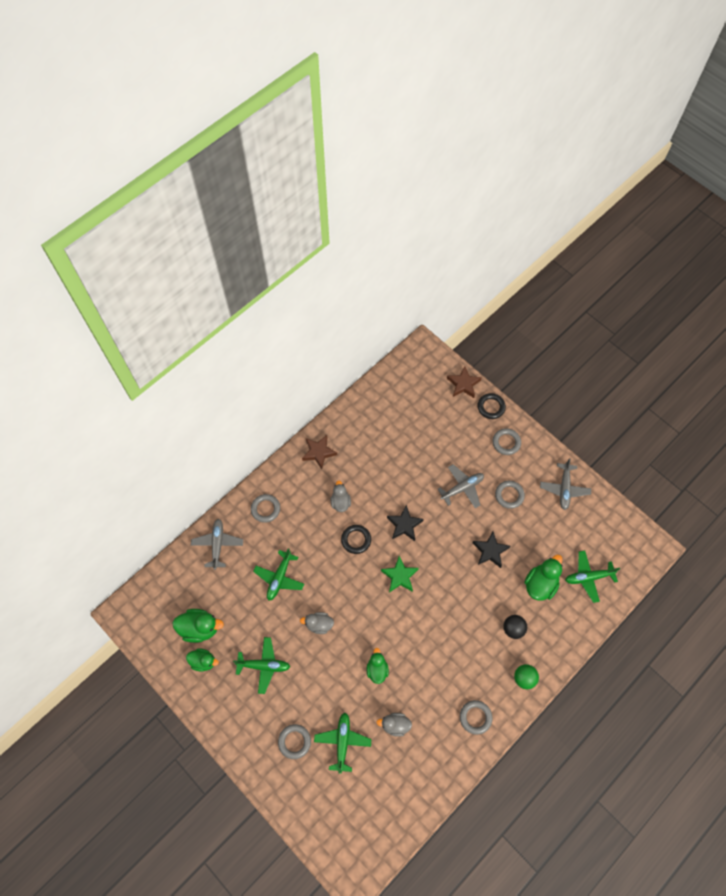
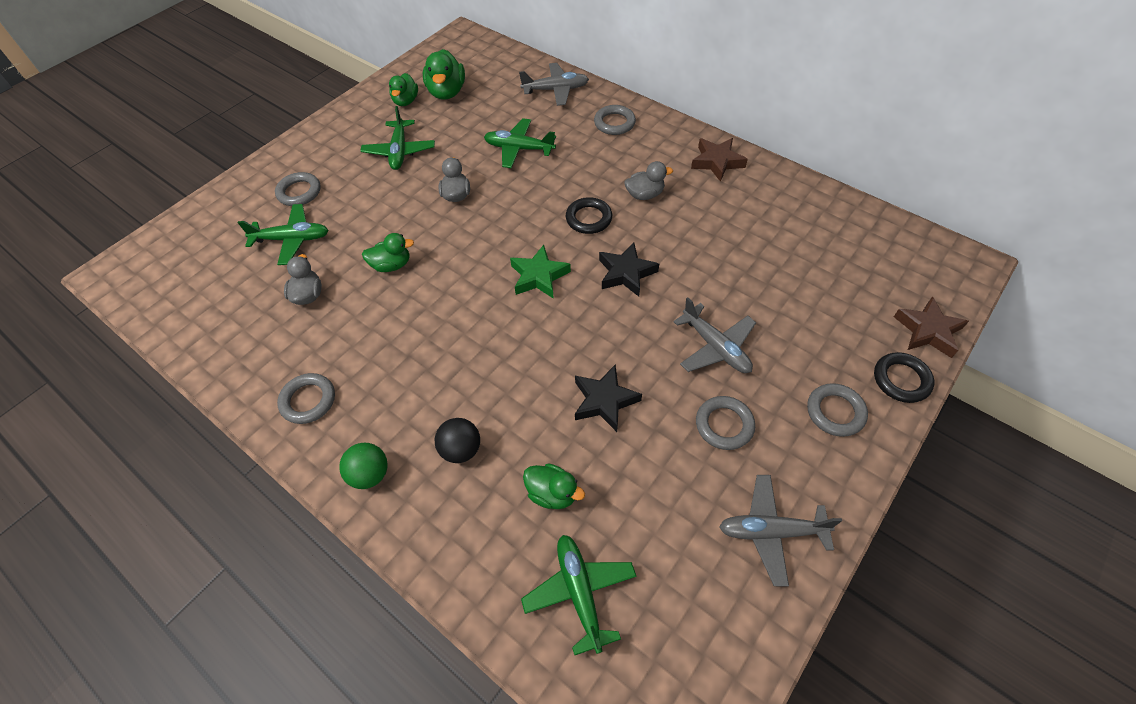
camera: 85 degrees right, 10 degrees down
(540, 584) = (552, 493): green duck -> green duck, size x0.65

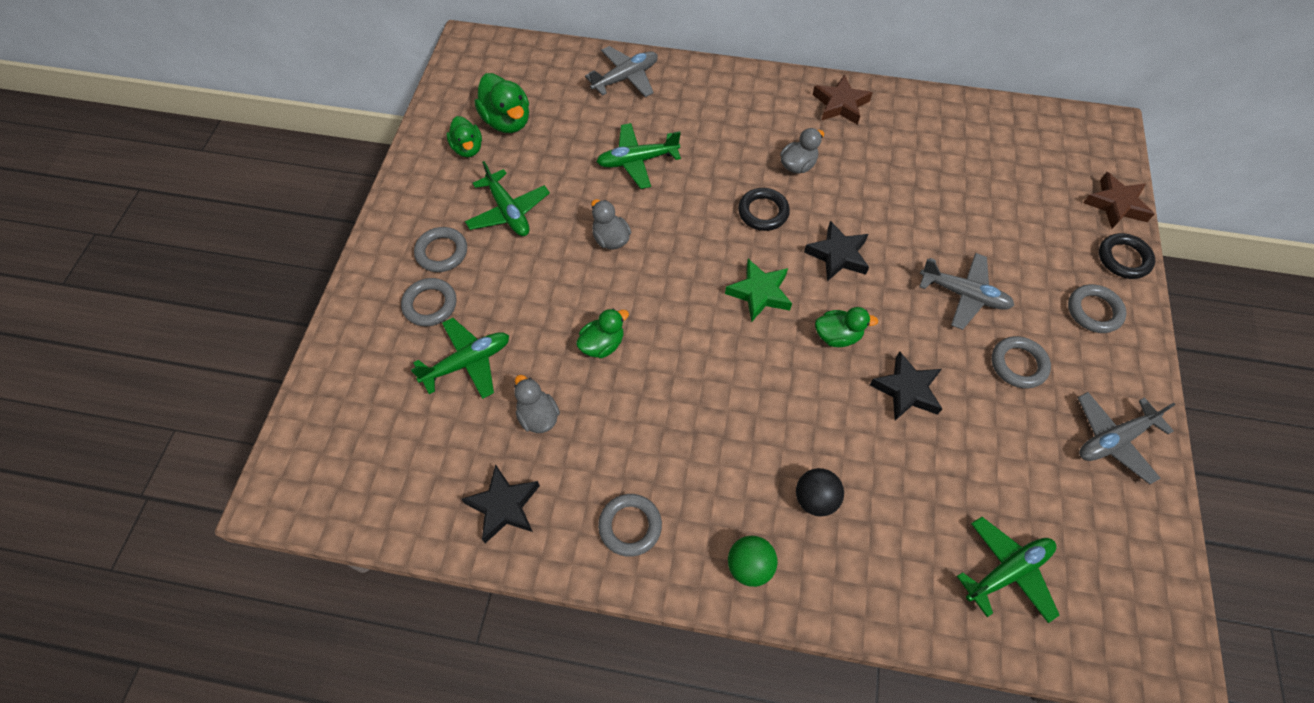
camera: 30 degrees left, 5 degrees up
(237, 345) = (504, 506): none -> black star
(552, 493) = (924, 498): green duck -> green duck (837, 336)
(580, 592) = (1007, 571): green plane -> green plane turned 105 degrees clockwise
(614, 123) = (713, 96): grey ring -> grey ring (442, 252)

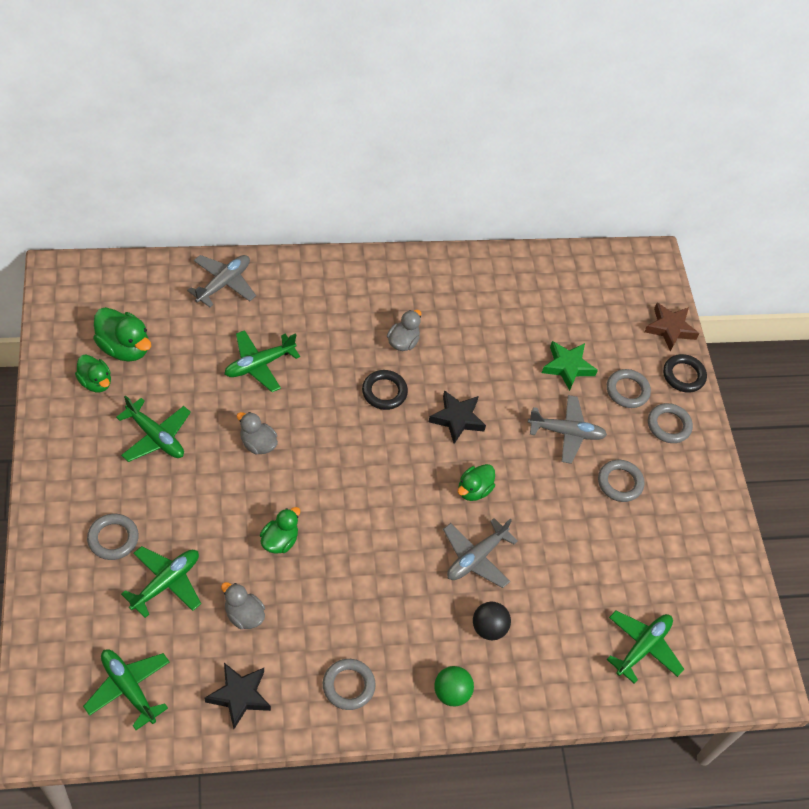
camera: 25 degrees left, 5 degrees down
(389, 467) = (128, 688): none -> green plane
(442, 252) = (106, 488): grey ring -> grey ring (627, 391)
(759, 293) = (400, 466): green star -> green star (567, 367)
(837, 336) = (474, 490): green duck -> green duck turned 150 degrees clockwise
(840, 104) = (425, 276): brown star -> none
(907, 390) = (539, 523): black star -> none
(1113, 440) = (700, 527): grey plane -> grey plane (476, 558)

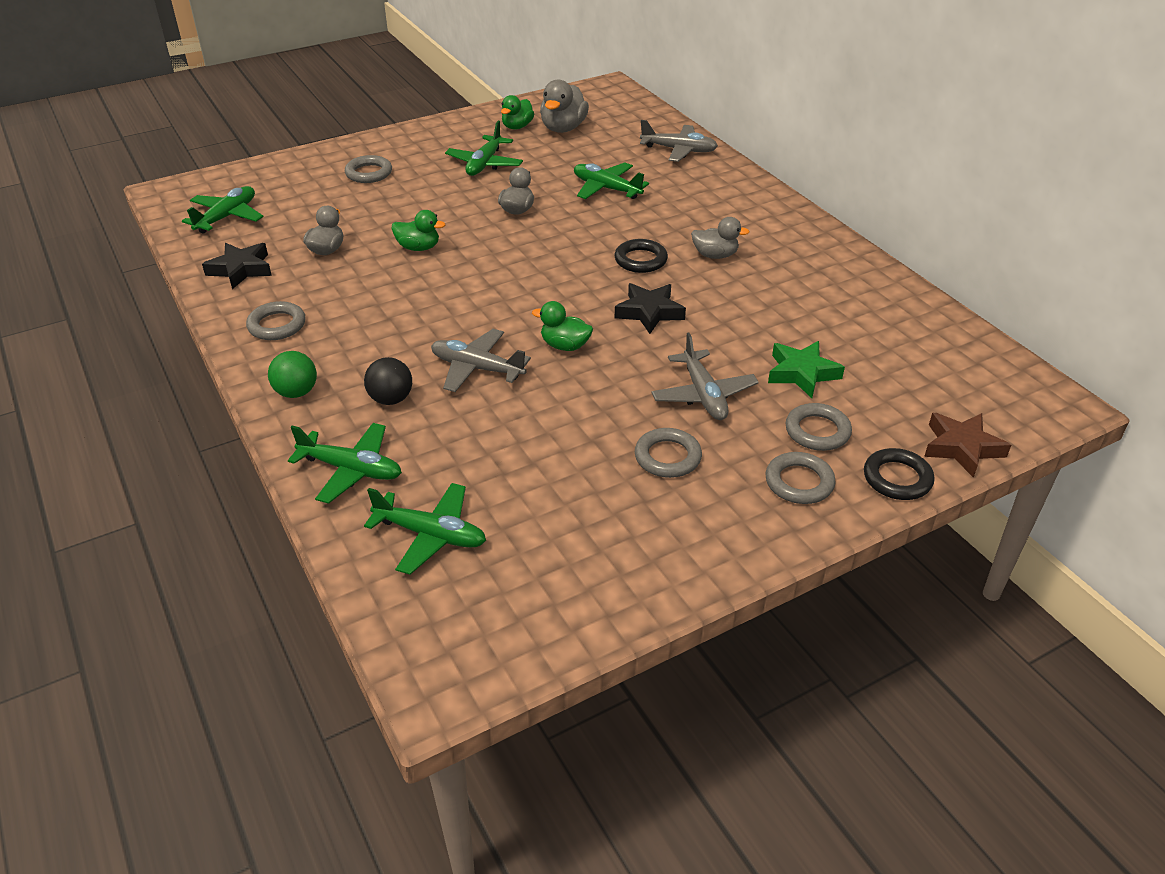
camera: 75 degrees right, 15 degrees down
(124, 348) = (563, 128): green duck -> grey duck
(166, 583) = (339, 206): green plane -> green plane (351, 470)

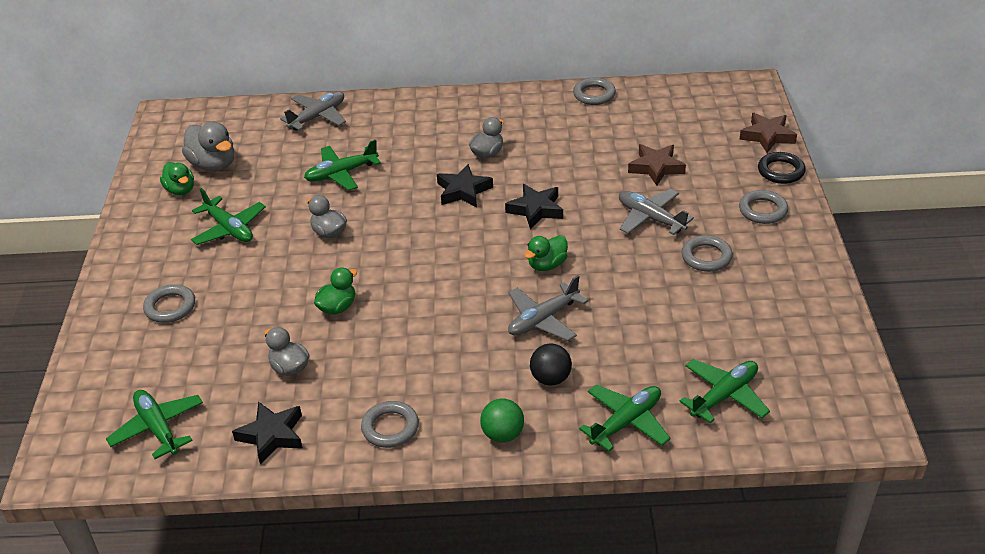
camera: 60 degrees left, 0 degrees up
(640, 260) = (463, 191): black ring -> black star
(703, 395) = (650, 218): grey plane -> grey plane turned 150 degrees counterclockwise
(802, 373) = (656, 168): green star -> brown star
(817, 431) = (719, 184): grey ring -> grey ring (594, 94)

